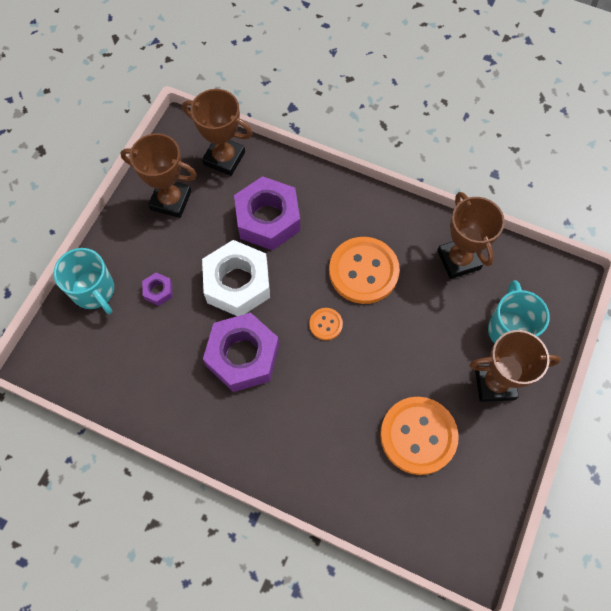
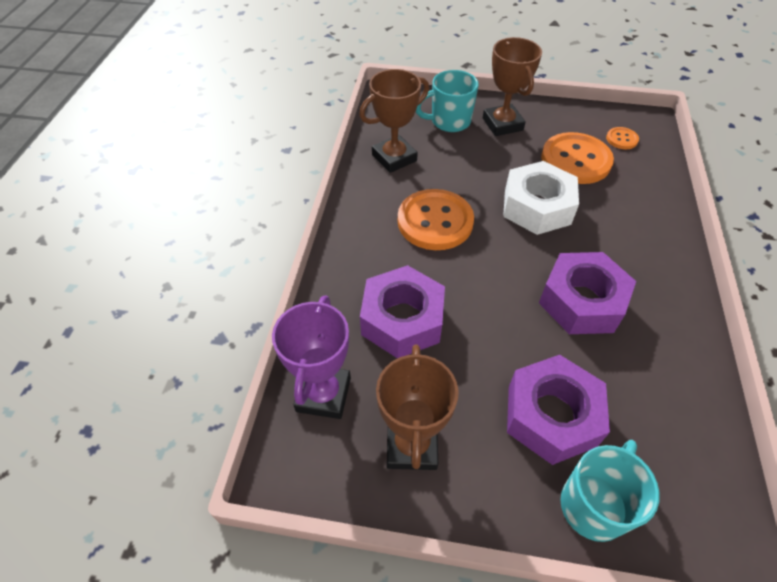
camera: 105 degrees left, 15 degrees down
(158, 291) = (551, 416): purple nut -> purple nut, size x2.30
(224, 158) = (323, 394): brown trophy -> purple trophy
(237, 283) = (499, 329): white nut -> white nut (537, 207)
(326, 324) = (508, 240): orange button -> orange button (621, 139)

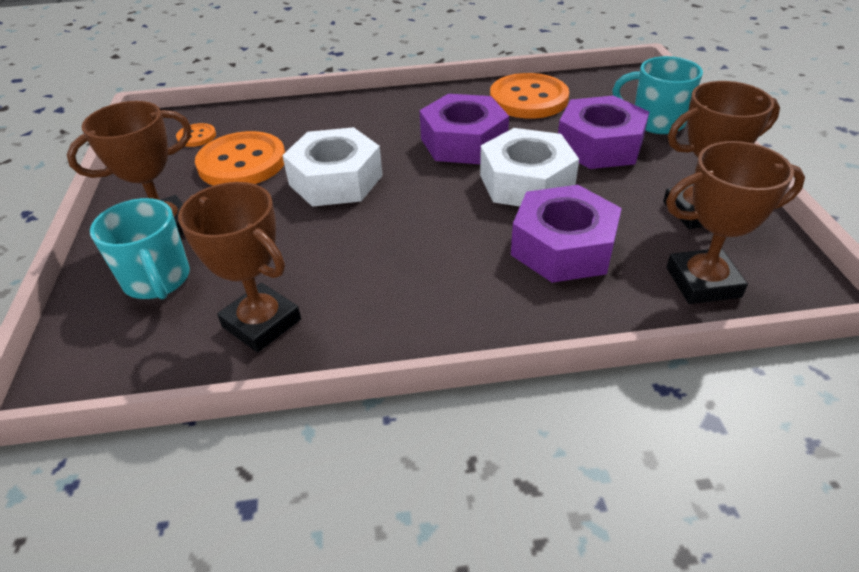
camera: 105 degrees left, 10 degrees down
(323, 394) = (703, 282): purple trophy -> brown trophy
(435, 221) = (391, 252): orange button -> orange button (528, 99)
(500, 327) = (526, 182): none -> white nut

